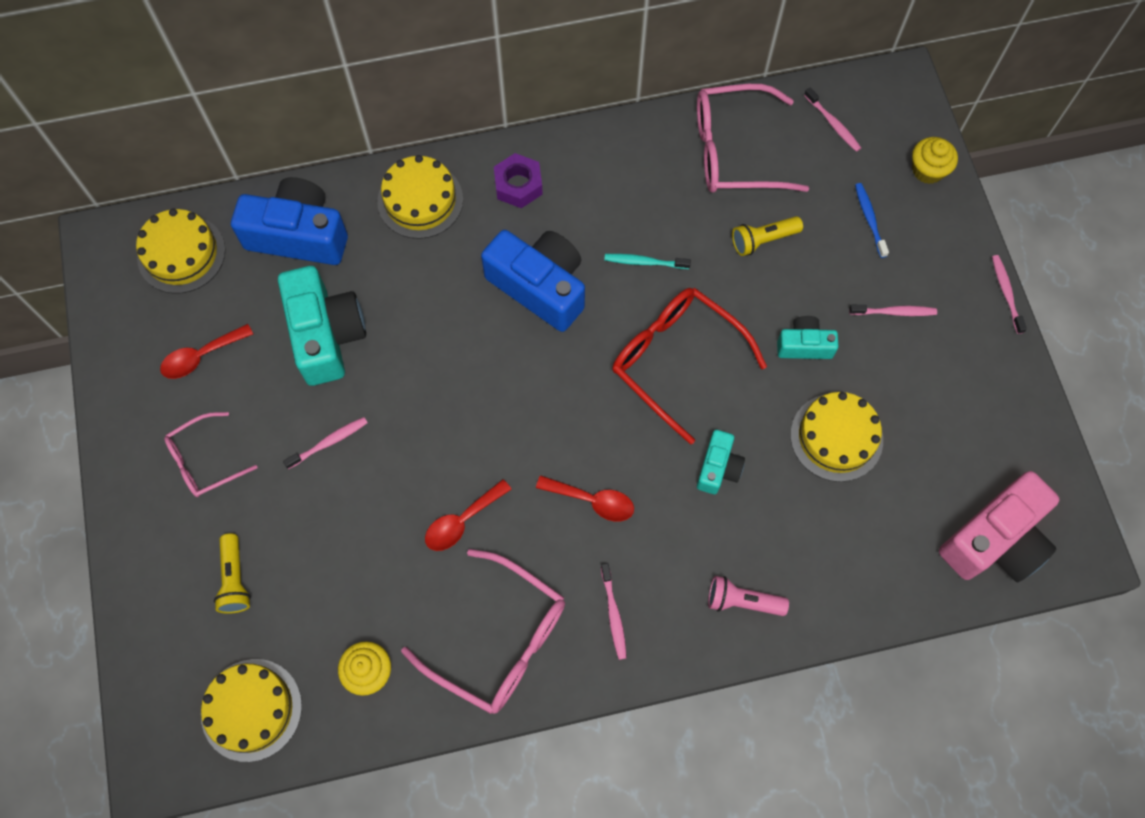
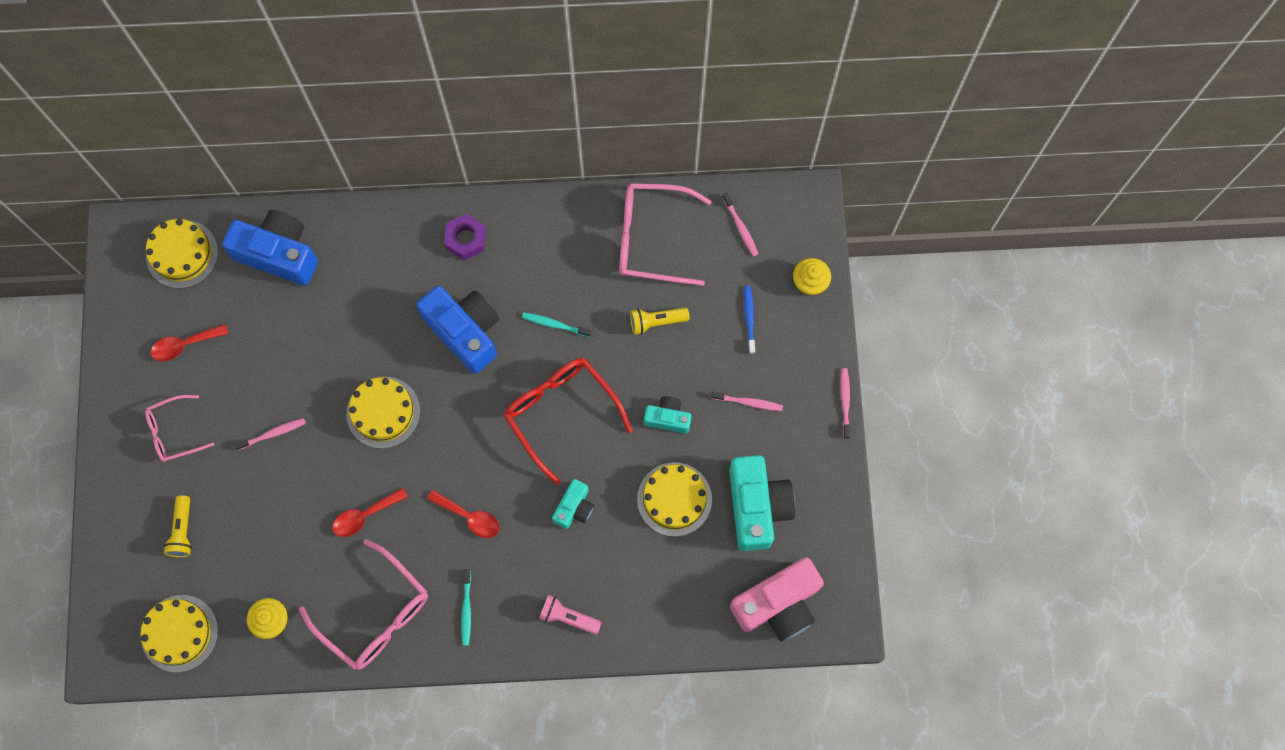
camera: 10 degrees right, 5 degrees up
(326, 335) = (286, 343): turquoise camera -> turquoise camera (757, 506)
(420, 200) = (383, 239): yellow cake -> yellow cake (383, 412)
(613, 614) = (466, 609): pink toothbrush -> turquoise toothbrush

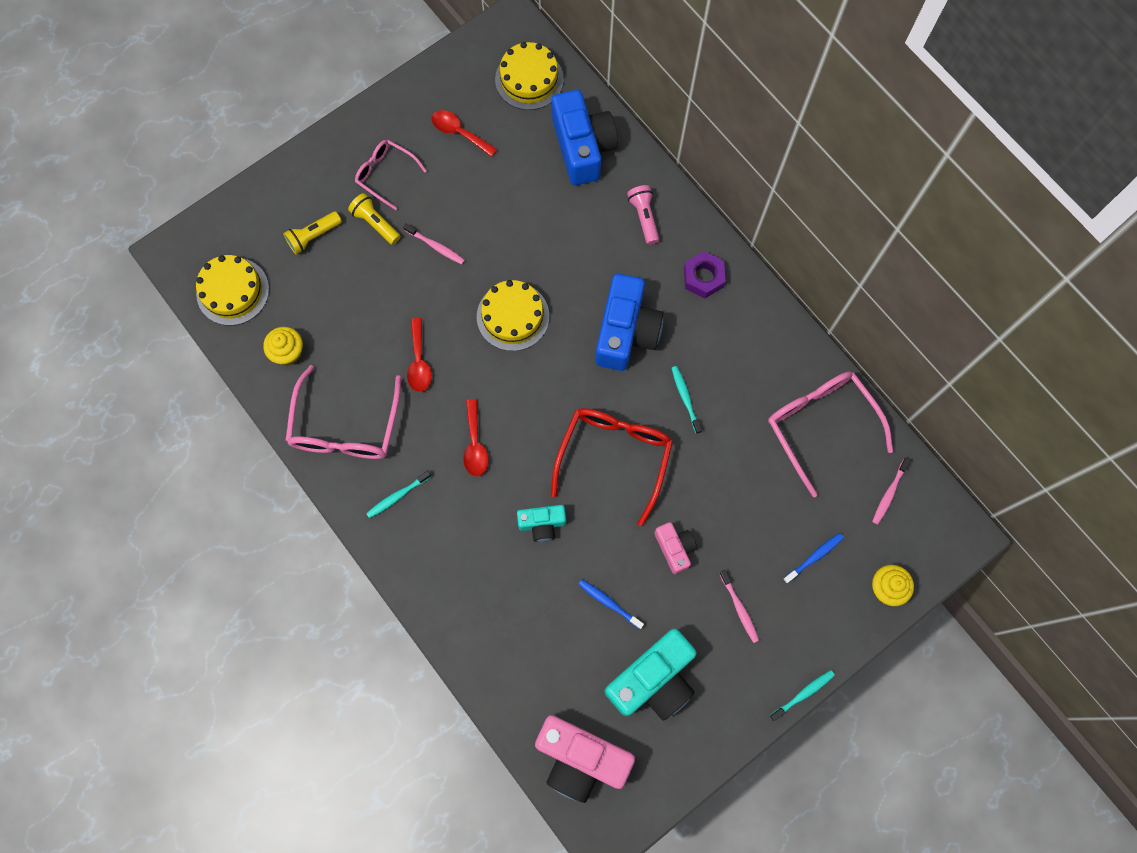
camera: 55 degrees right, 0 degrees up
(364, 515) = (419, 362): red spoon -> red spoon turned 120 degrees counterclockwise
(568, 617) = (447, 583): pink flashlight -> pink flashlight (644, 217)
(656, 322) = (751, 480): yellow flashlight -> yellow flashlight (375, 223)
(668, 418) = (674, 548): turquoise camera -> pink camera
(674, 499) = (609, 603): yellow cake -> blue toothbrush
(845, 401) = (803, 694): pink toothbrush -> turquoise toothbrush

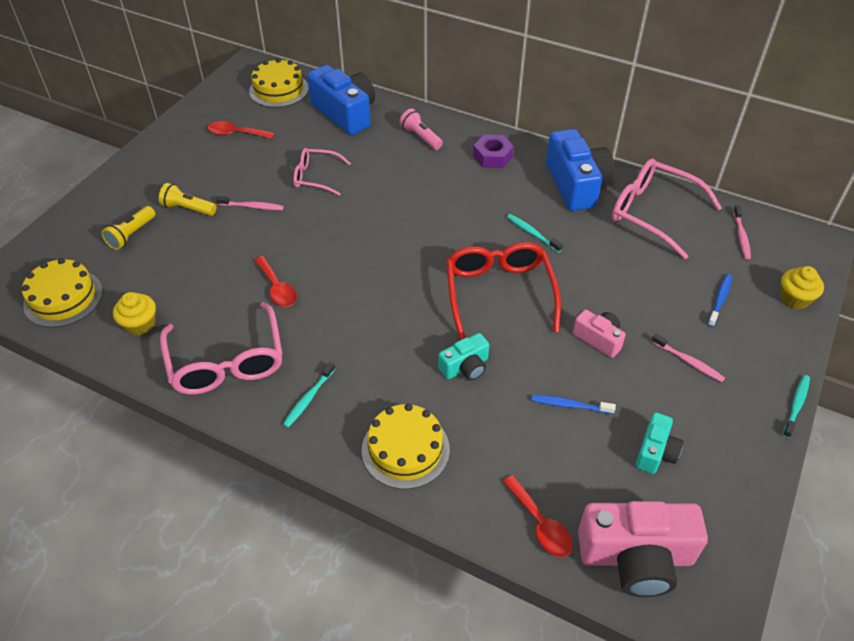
camera: 25 degrees left, 25 degrees down
(385, 174) = (183, 176): pink glasses -> pink glasses (316, 177)
(475, 445) = (364, 330): red spoon -> red spoon (540, 524)
(513, 316) = (347, 229): yellow cake -> yellow cake (405, 449)
(626, 332) = (452, 208): blue camera -> blue camera (576, 185)
(653, 679) = (655, 452): turquoise camera -> turquoise camera, size x0.53

